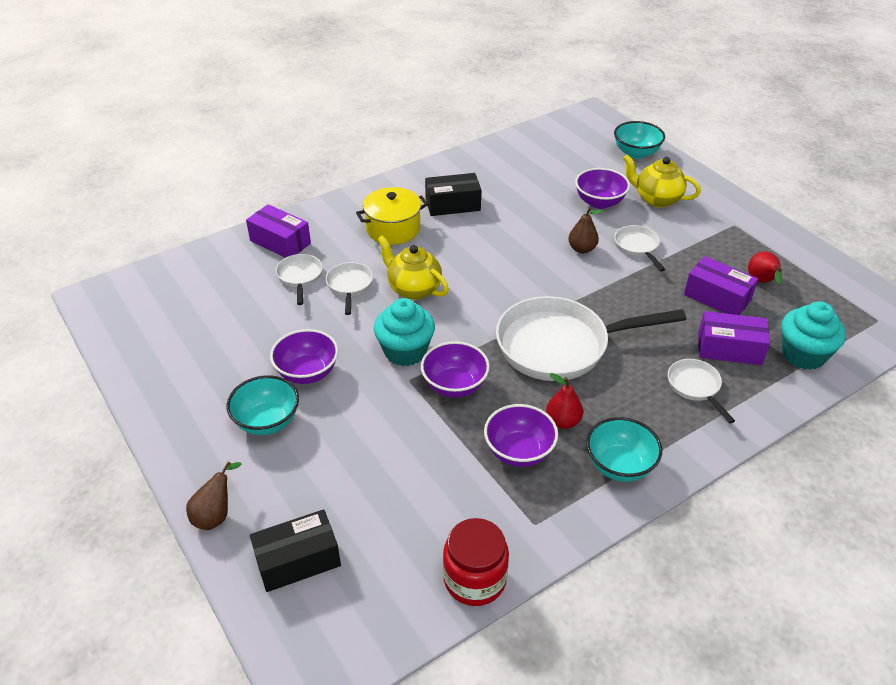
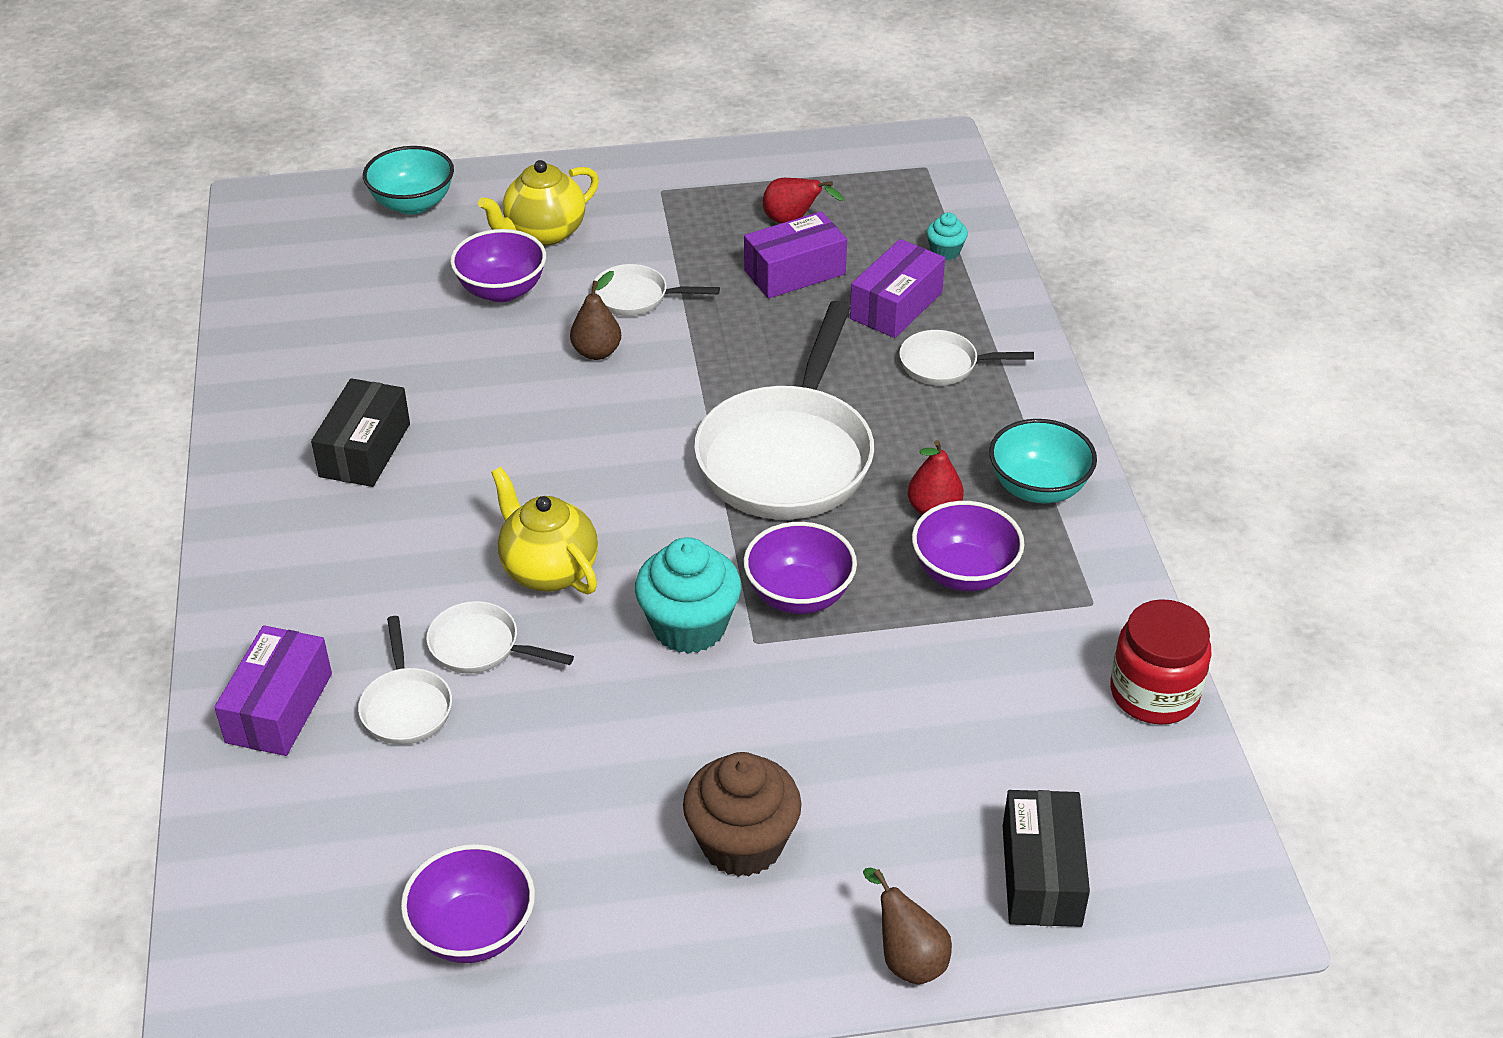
camera: 65 degrees left, 0 degrees up
(267, 421) = (742, 843): turquoise bowl -> brown cupcake
(280, 242) = (279, 708): purple box -> purple box turned 45 degrees counterclockwise
(300, 277) = (406, 706): white pan -> white pan turned 120 degrees counterclockwise
(307, 372) = (660, 762): purple bowl -> purple bowl (473, 931)
(393, 229) = (370, 544): yellow pot -> none
(413, 289) = (548, 570): yellow teapot -> yellow teapot turned 75 degrees clockwise
(803, 354) = (945, 251): turquoise cupcake -> turquoise cupcake, size x0.48

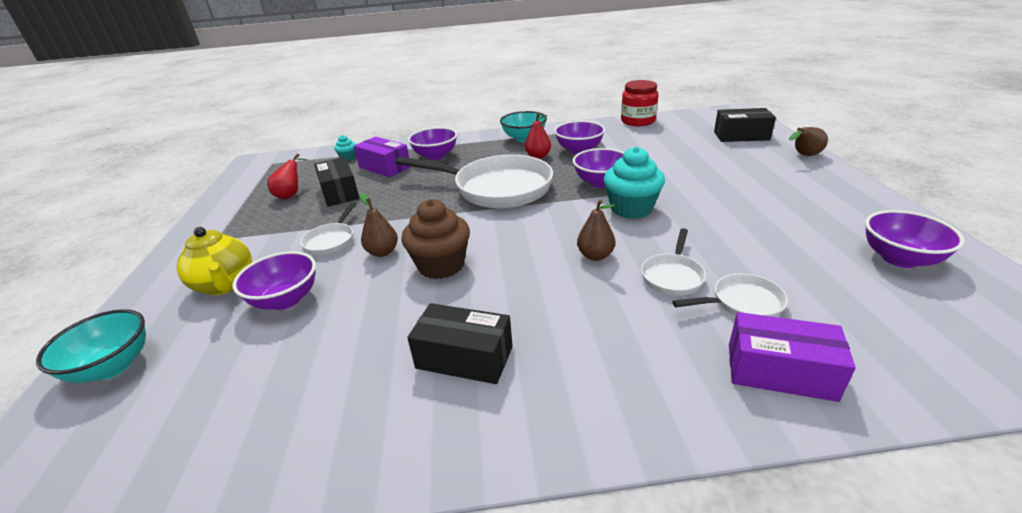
camera: 85 degrees left, 10 degrees down
(548, 570) = (595, 256): yellow teapot -> brown pear
(742, 843) = (771, 189): brown cupcake -> brown cupcake (441, 265)
(795, 272) = (339, 192): purple box -> black box
(945, 365) = (435, 156): white pan -> purple bowl

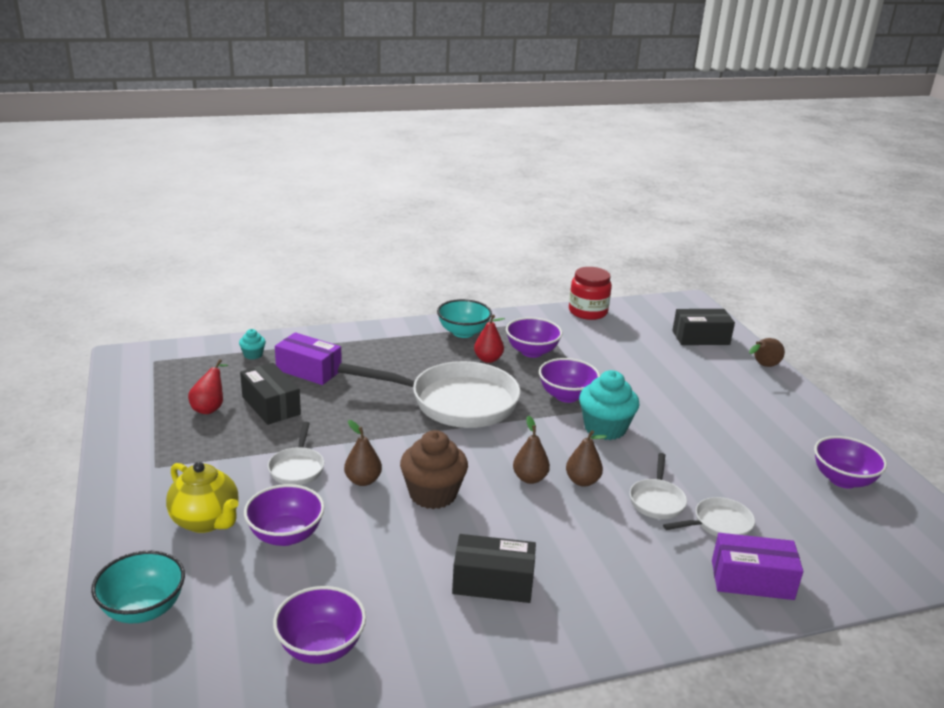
camera: 15 degrees left, 5 degrees down
(435, 156) = (365, 355): purple bowl -> purple bowl (321, 647)
(542, 252) = (529, 478): none -> brown pear

